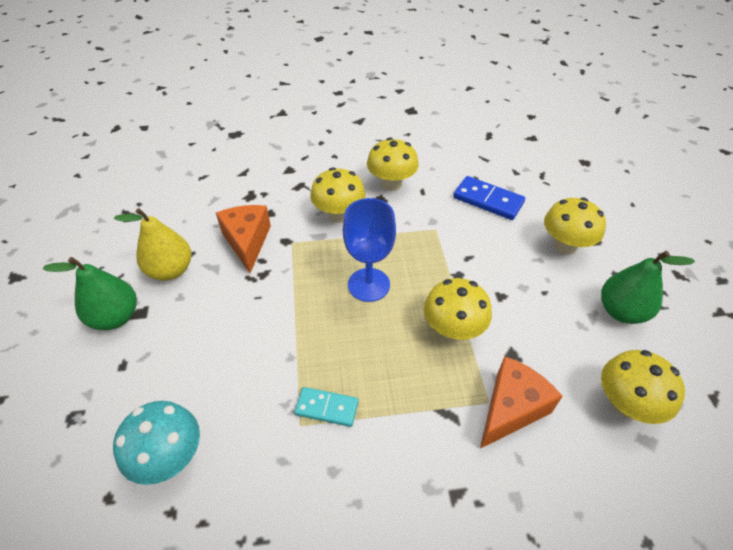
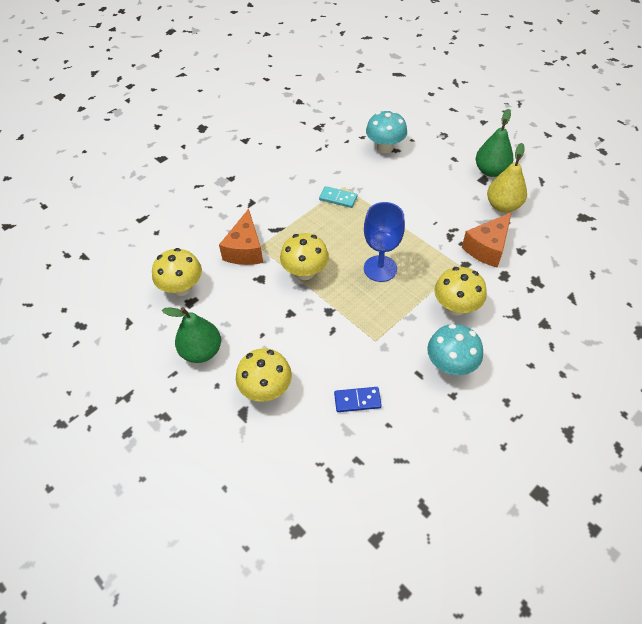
camera: 145 degrees right, 5 degrees up
(247, 242) = (487, 248): orange cheese -> orange cheese turned 90 degrees clockwise
(327, 408) = (338, 198): turquoise domino -> turquoise domino turned 45 degrees clockwise
(391, 184) = (450, 364): yellow mushroom -> turquoise mushroom
(488, 200) = (357, 400): blue domino -> blue domino, size x0.65

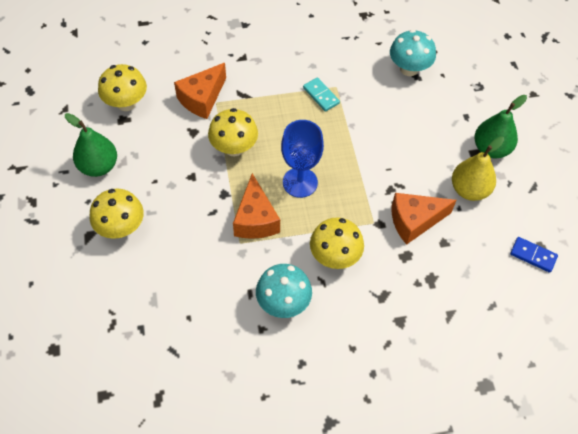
camera: 30 degrees right, 5 degrees up
(357, 400) = (182, 282): blue domino -> blue domino (533, 255)
(371, 315) = (255, 219): none -> orange cheese

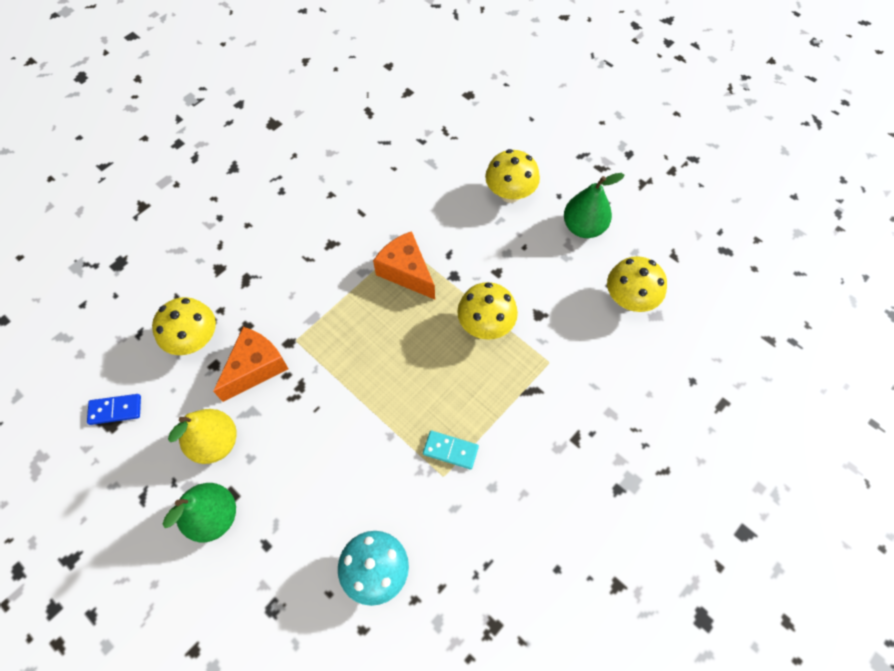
camera: 145 degrees right, 5 degrees up
(202, 99) = (566, 356): orange cheese -> none
(283, 303) = (328, 222): turquoise mushroom -> none
(300, 182) = (394, 333): blue goblet -> none
(334, 256) = (311, 285): yellow mushroom -> yellow mushroom (195, 340)

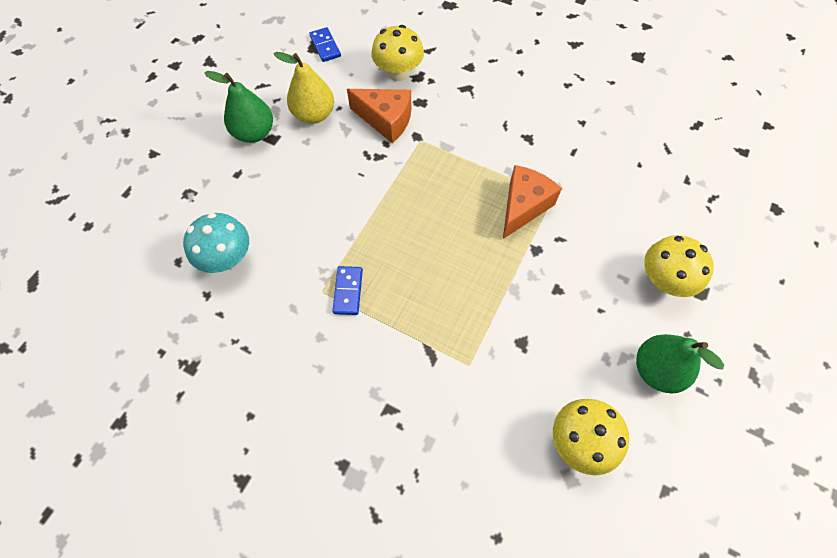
camera: 75 degrees right, 0 degrees up
(450, 450) = (348, 291): turquoise domino -> blue domino
(485, 325) = (490, 292): yellow mushroom -> none

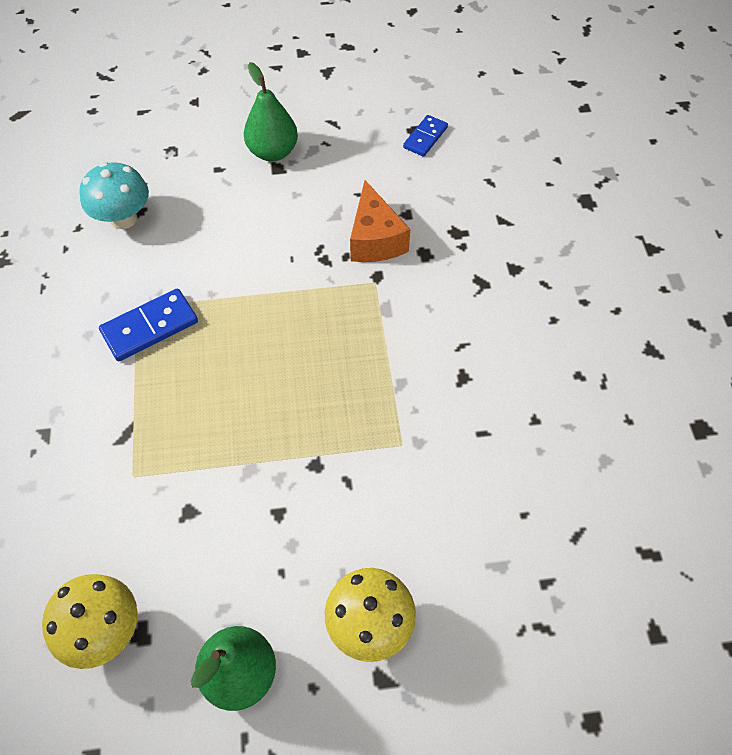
camera: 55 degrees right, 5 degrees down
(314, 115) = (332, 180): yellow pear -> none
(348, 291) = (150, 327): blue domino -> blue domino, size x1.53
(398, 73) = (446, 214): yellow mushroom -> none
(523, 206) = (363, 422): orange cheese -> none

